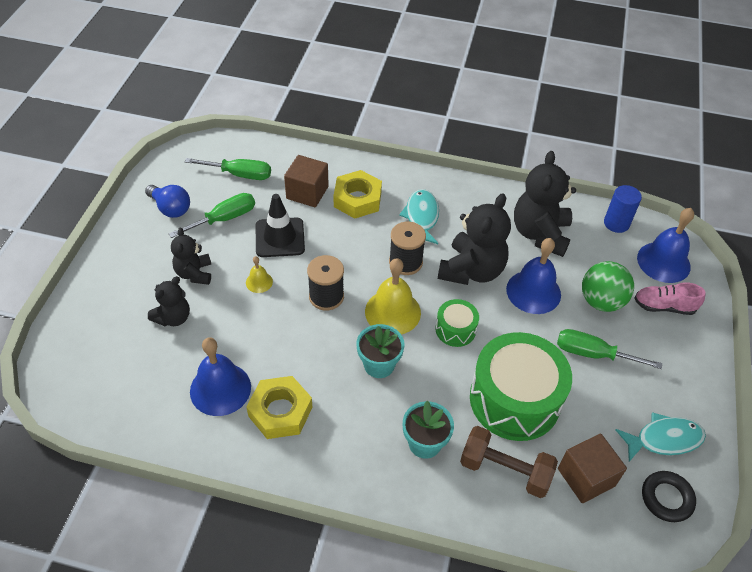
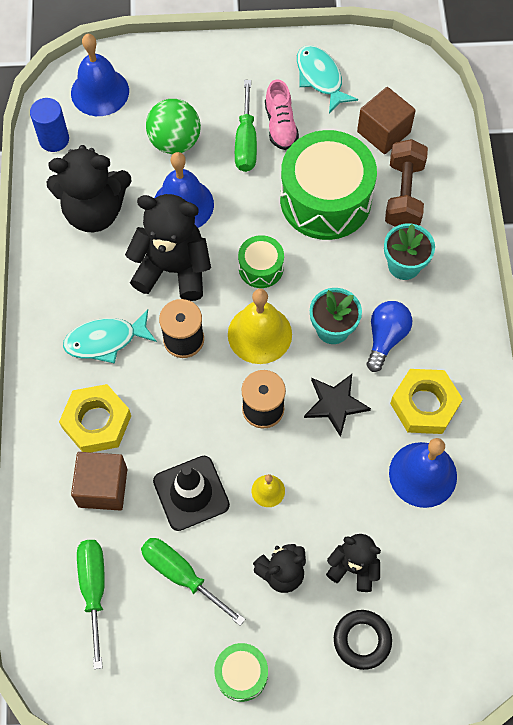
camera: 105 degrees left, 15 degrees up
(140, 233) = (241, 674): none -> green drum
(170, 208) = (185, 655): blue light bulb -> blue light bulb (385, 338)
(310, 346) = (335, 404): none -> black star
(664, 306) = (162, 88): pink shoe -> pink shoe (280, 126)
(666, 498) = (378, 72): black ring -> black ring (362, 640)

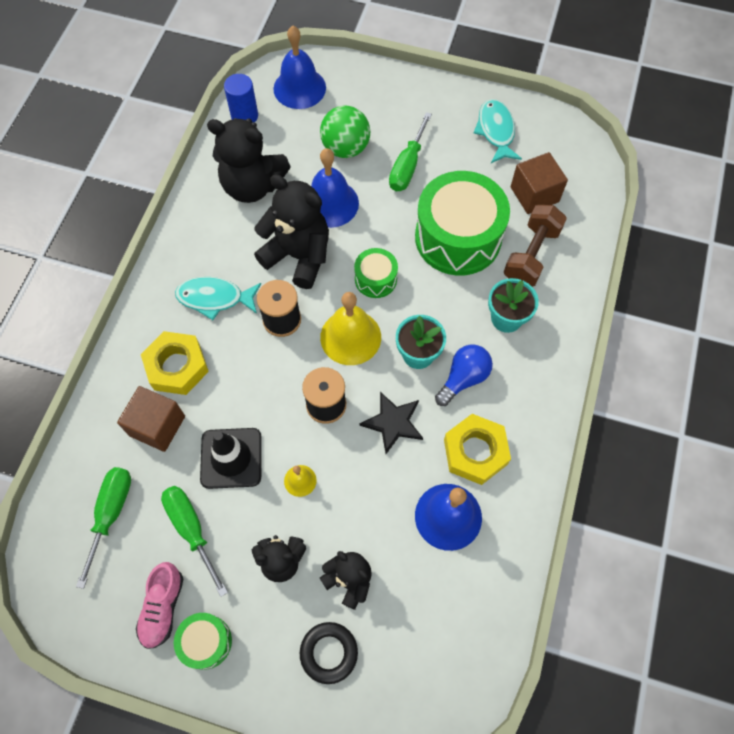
camera: 20 degrees right, 0 degrees up
(280, 126) = (443, 161): pink shoe -> pink shoe (162, 607)

